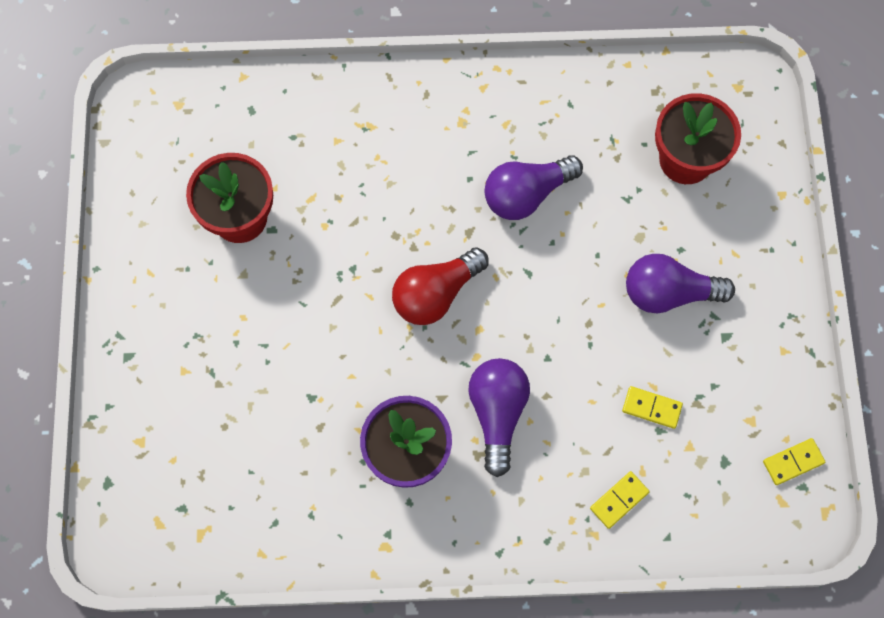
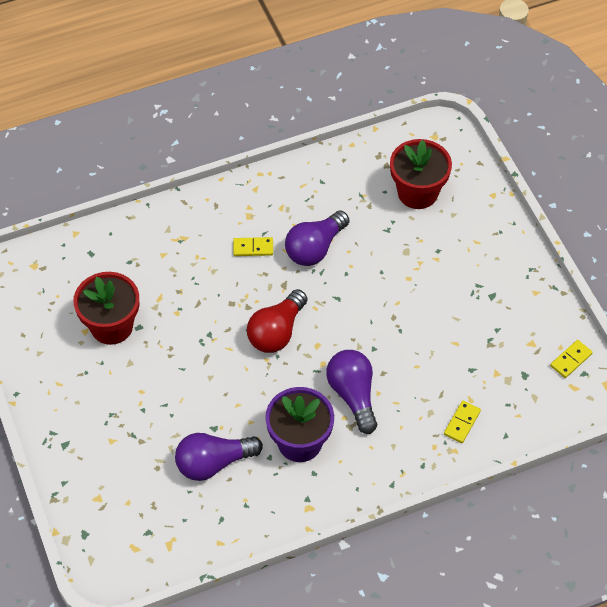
camera: 20 degrees left, 15 degrees down
(651, 408) = (460, 357): yellow domino -> yellow domino (253, 248)
(668, 293) = (441, 280): purple light bulb -> purple light bulb (213, 463)

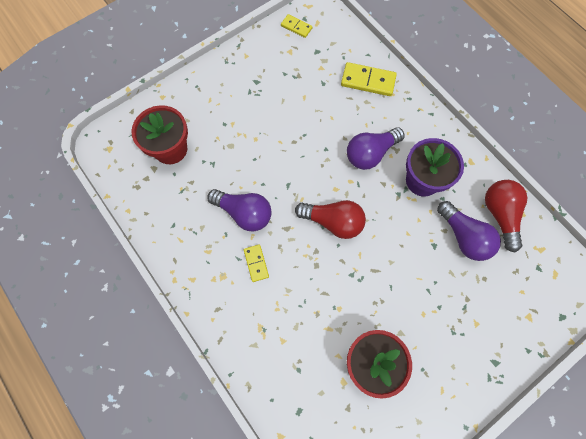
camera: 105 degrees left, 15 degrees up
(227, 514) = (500, 215): none -> red light bulb
(462, 423) = (368, 81): yellow domino -> yellow domino, size x1.69

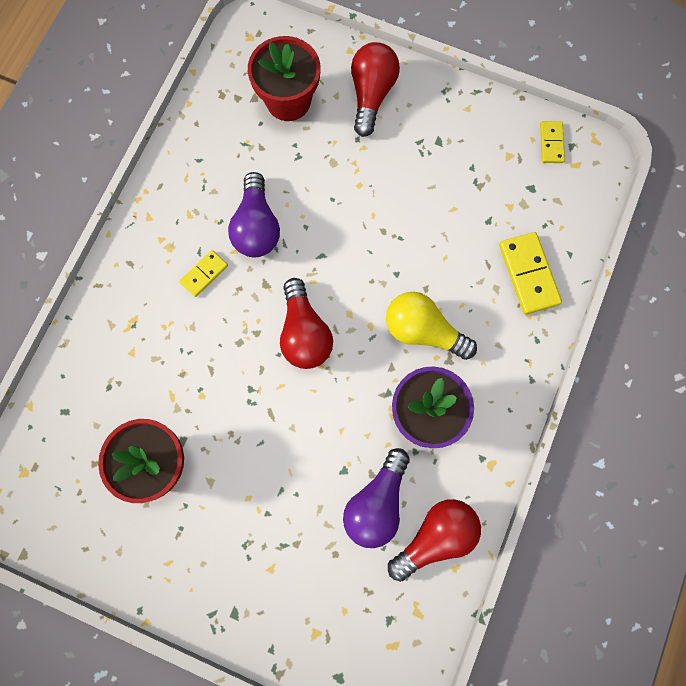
camera: 60 degrees right, 5 degrees up
(201, 100) = (371, 95): none -> red light bulb
(370, 153) = (423, 331): purple light bulb -> yellow light bulb

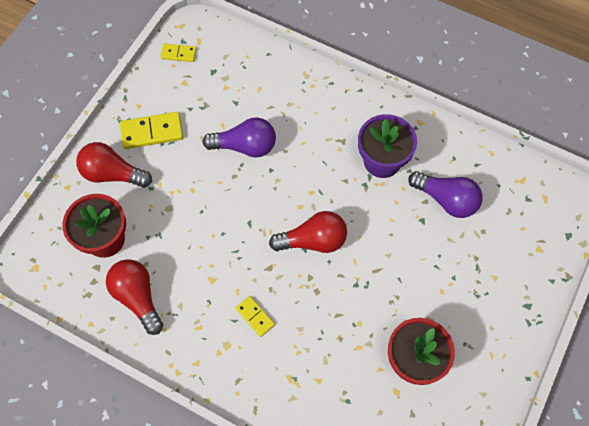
camera: 85 degrees left, 10 degrees down
(256, 227) = (218, 272): purple light bulb -> purple light bulb (245, 146)
(423, 331) = (318, 156): yellow light bulb -> none
(435, 537) = (470, 163): red light bulb -> red light bulb (138, 297)
(528, 274) = (281, 82): yellow domino -> yellow domino (152, 132)

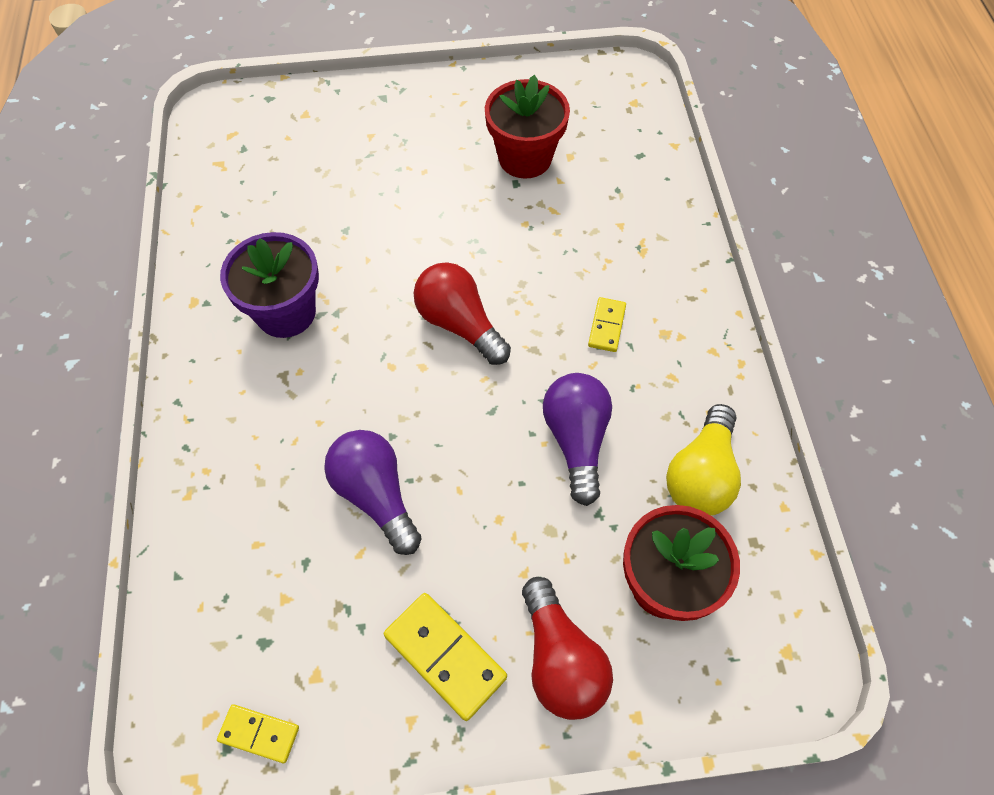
camera: 125 degrees left, 5 degrees down
(138, 297) = (701, 474): red light bulb -> yellow light bulb
(178, 54) = (259, 734): yellow domino -> yellow domino turned 45 degrees counterclockwise
(446, 199) = (298, 220): purple light bulb -> purple light bulb (576, 440)

